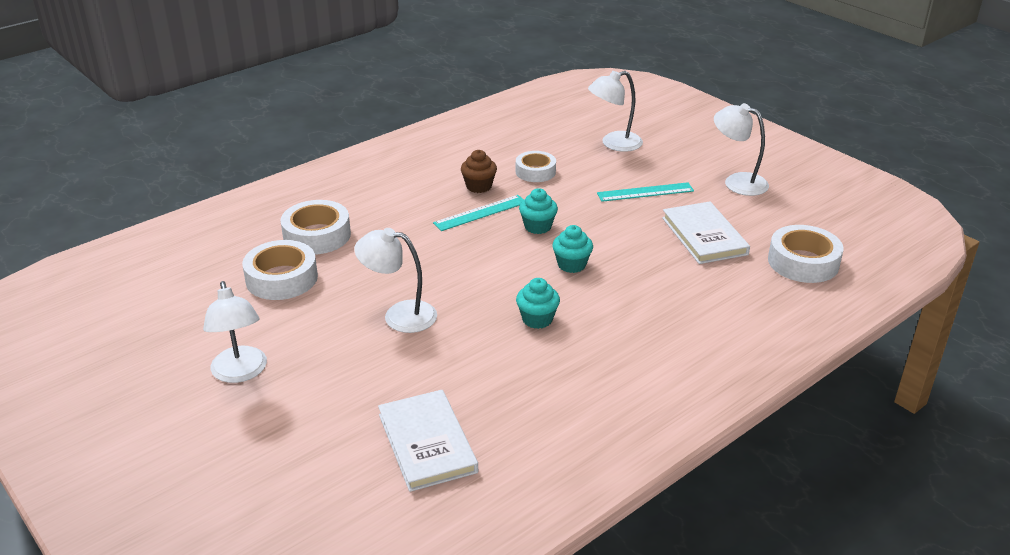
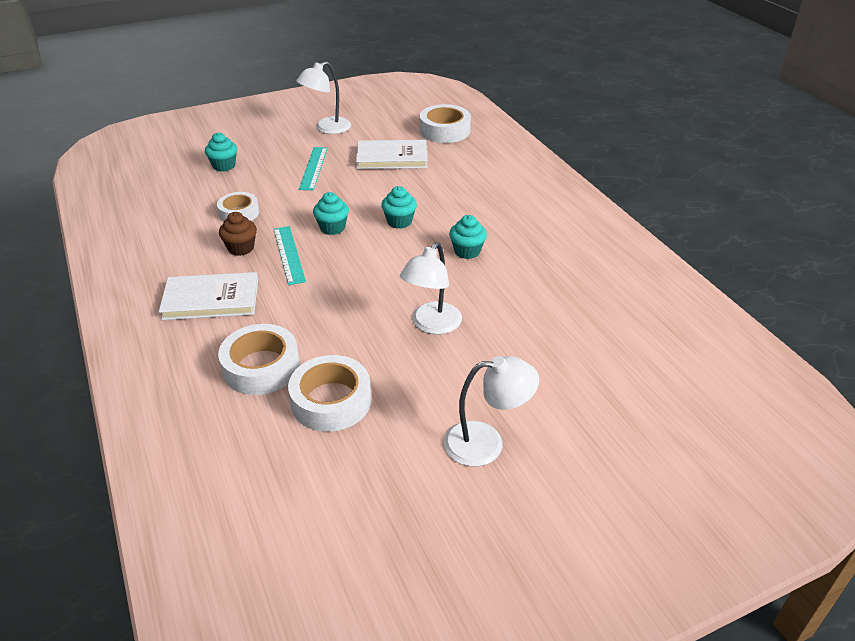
camera: 75 degrees left, 5 degrees up
(427, 443) = (608, 331): white book -> white book (211, 299)
(614, 144) = (224, 166): white lamp -> turquoise cupcake

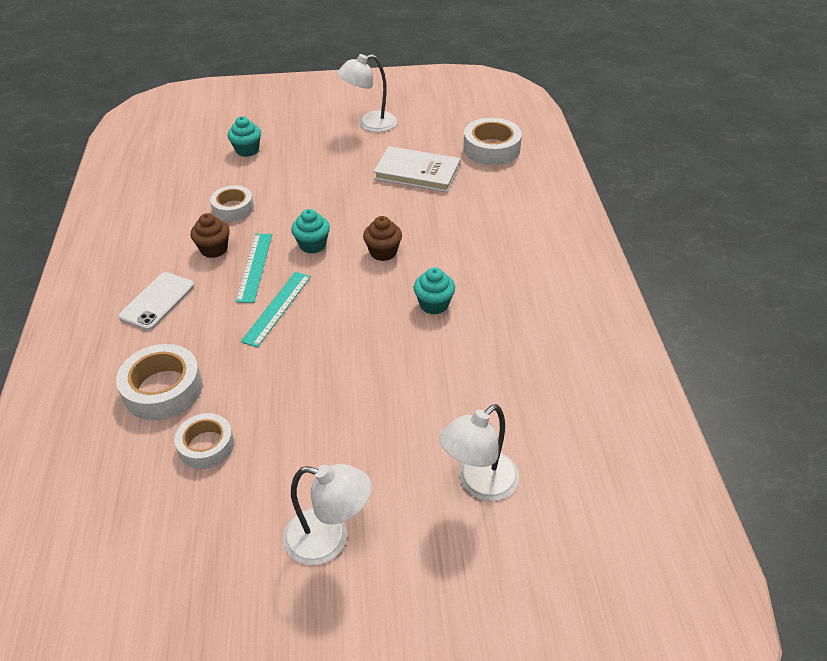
camera: 20 degrees right, 5 degrees up
(211, 299) = (157, 301): white book -> white phone
(314, 168) = (332, 169): turquoise ruler -> turquoise ruler (277, 308)
(331, 401) = (206, 446): white tape -> white tape, size x0.66
(399, 222) = (383, 252): turquoise cupcake -> brown cupcake
(431, 325) = (349, 385): white lamp -> white lamp (479, 484)

